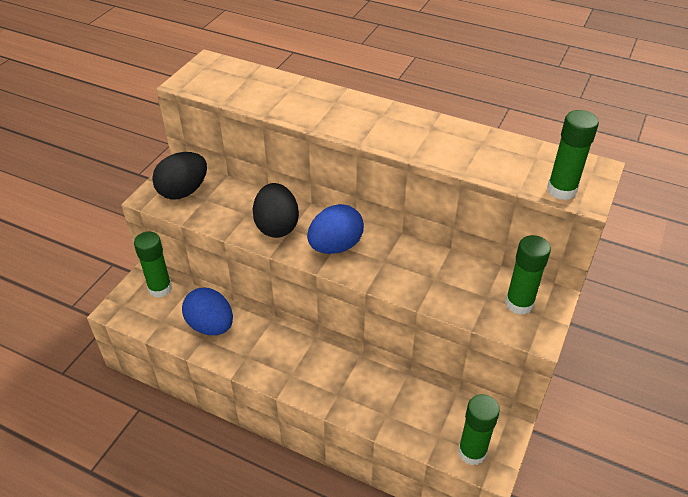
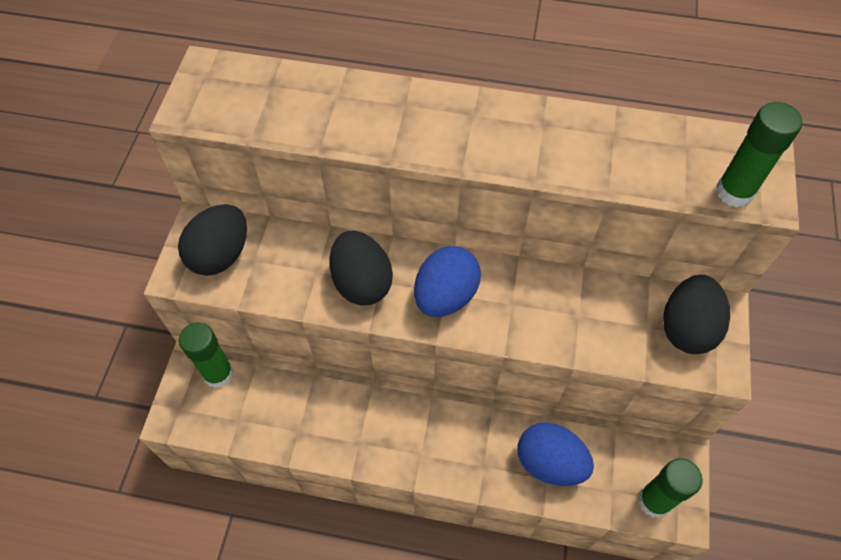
camera: 15 degrees left, 15 degrees up
(211, 326) = (301, 411): blue egg -> blue egg (550, 463)
(519, 303) = (686, 328): green glue stick -> black egg

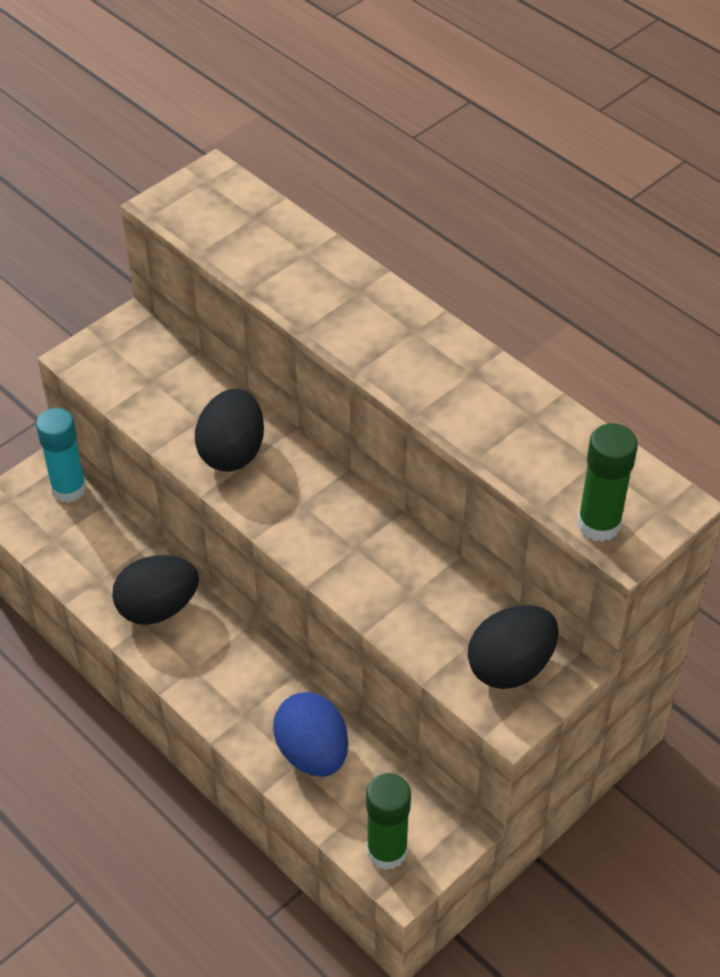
camera: 35 degrees right, 10 degrees down
(218, 374) = (69, 489): green glue stick -> turquoise glue stick
(221, 255) = (128, 360): black egg -> black egg (158, 608)
(445, 296) = (299, 506): blue egg -> none

